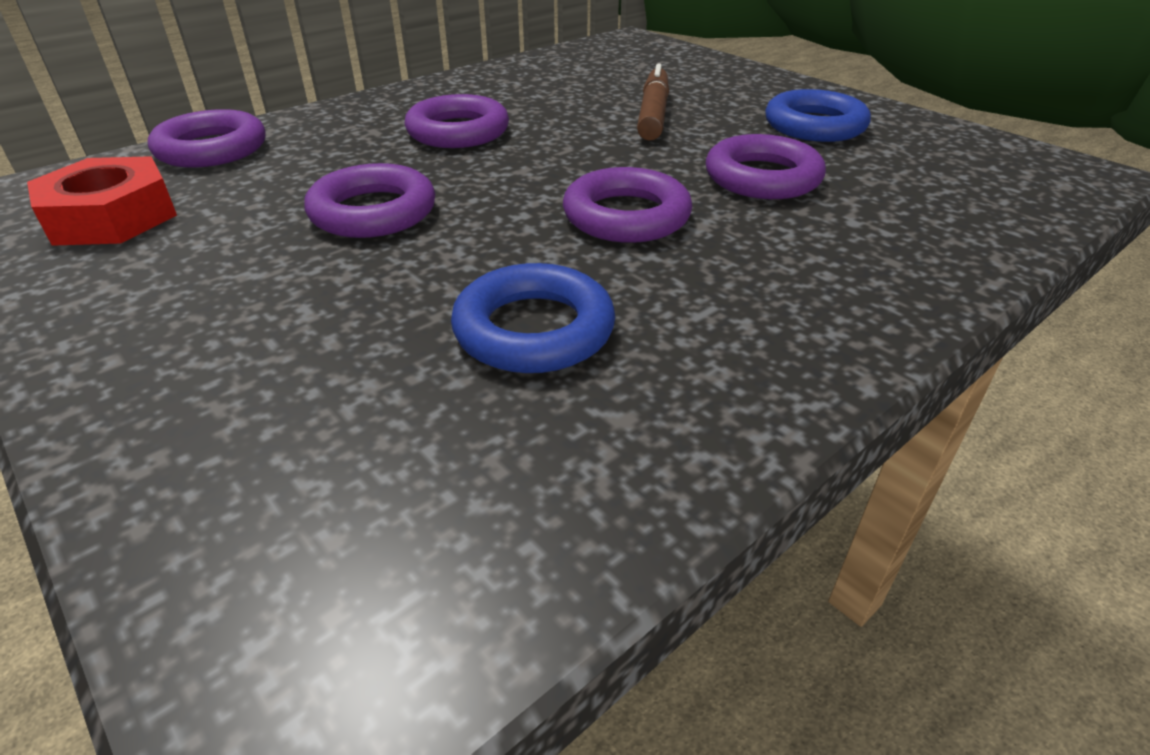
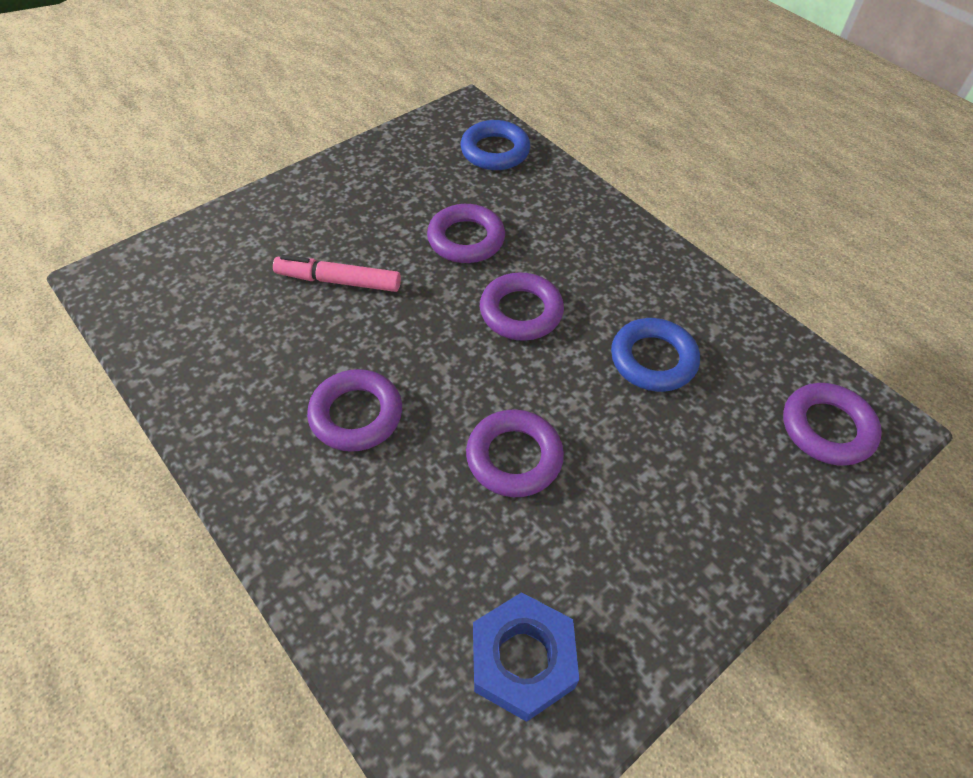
camera: 90 degrees left, 15 degrees up
(111, 217) = (523, 660): red nut -> blue nut
(212, 149) = (372, 625): purple ring -> purple ring (827, 428)
(653, 114) = (338, 281): brown marker -> pink marker
(814, 126) = (379, 197): blue ring -> blue ring (495, 151)

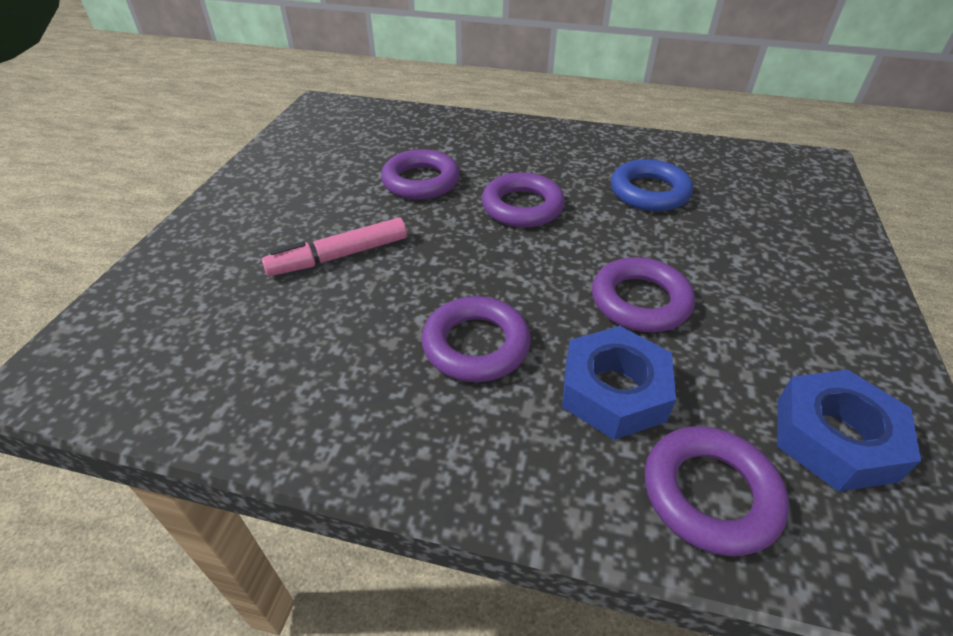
camera: 35 degrees left, 10 degrees down
(409, 513) = (613, 391): none -> blue nut
(495, 151) = (377, 121): blue ring -> none
(827, 428) = (794, 179): purple ring -> purple ring (710, 494)

